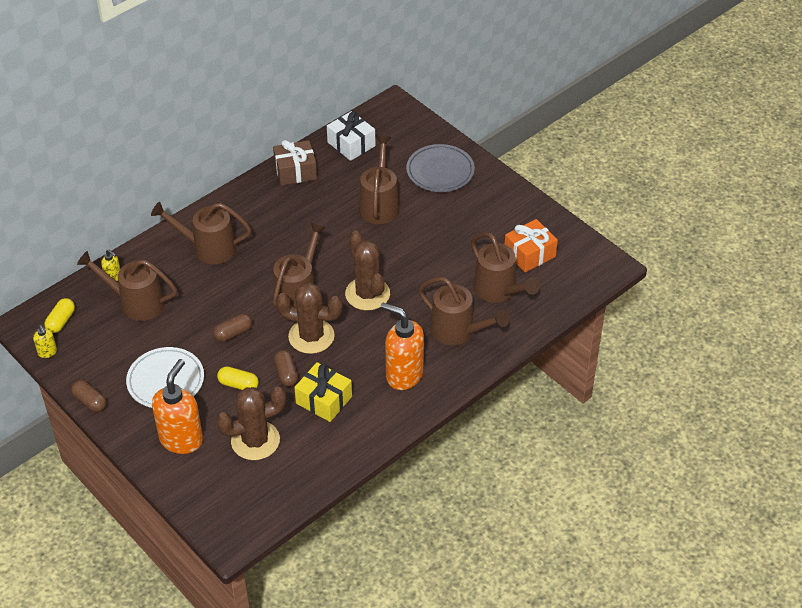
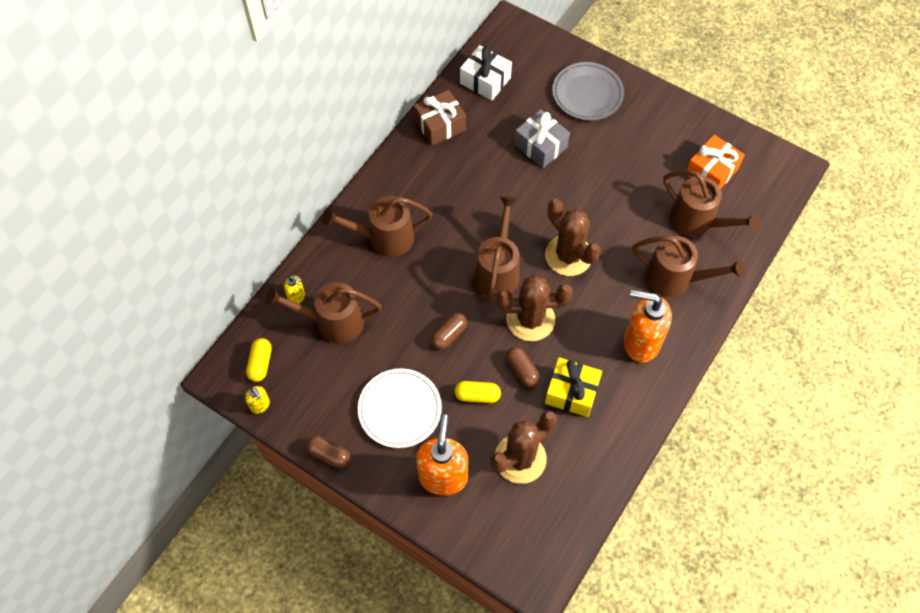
camera: 15 degrees left, 15 degrees up
(379, 204) = (540, 146): brown watering can -> grey gift

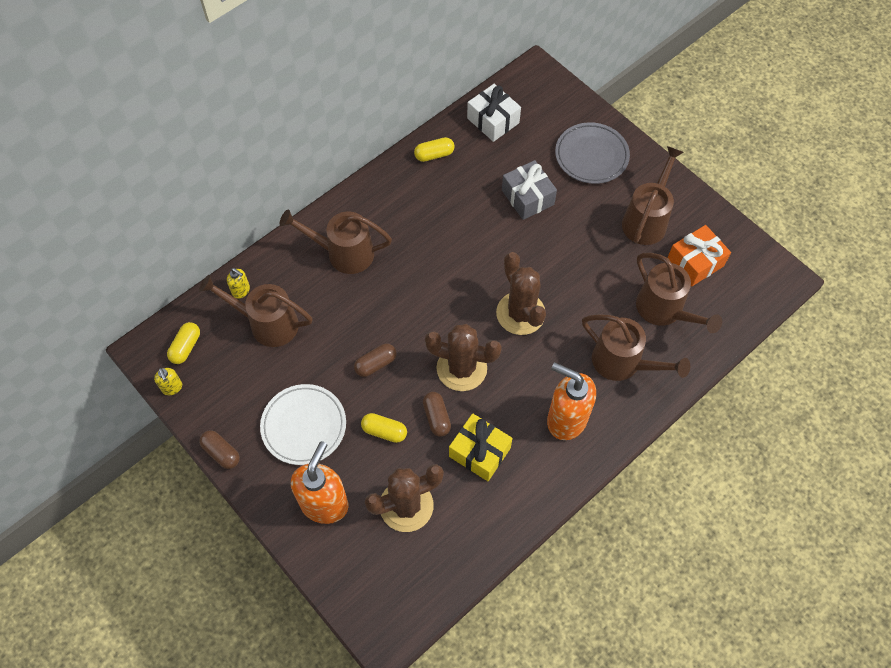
camera: 15 degrees right, 0 degrees up
(440, 125) = (434, 155): brown gift -> yellow capsule
(498, 270) = (445, 311): brown watering can -> brown watering can (646, 219)

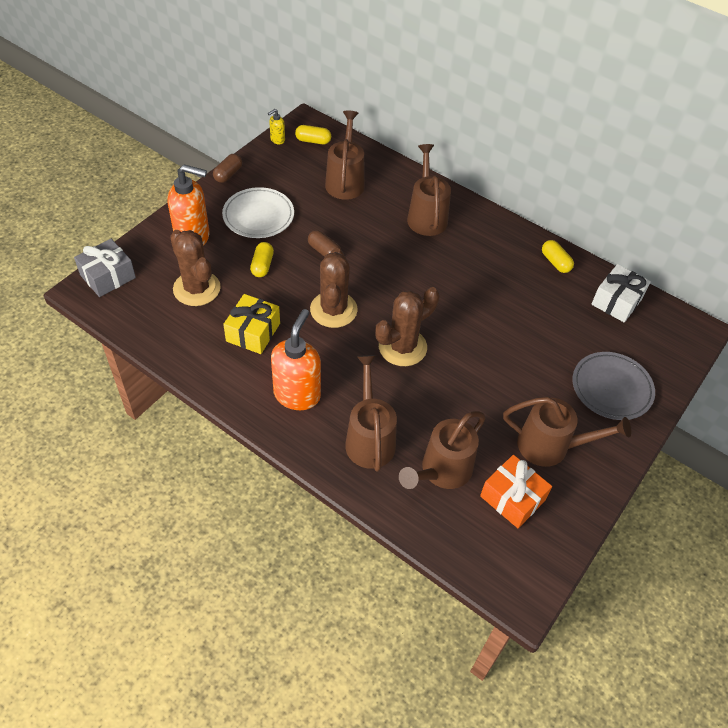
camera: 75 degrees right, 10 degrees down
(241, 291) = (371, 162): yellow soap dispenser -> none
(436, 417) = (281, 298): brown capsule -> none
(527, 197) = (536, 339): grey gift -> grey gift (108, 276)
(623, 363) = (369, 438): brown watering can -> brown watering can turned 150 degrees clockwise

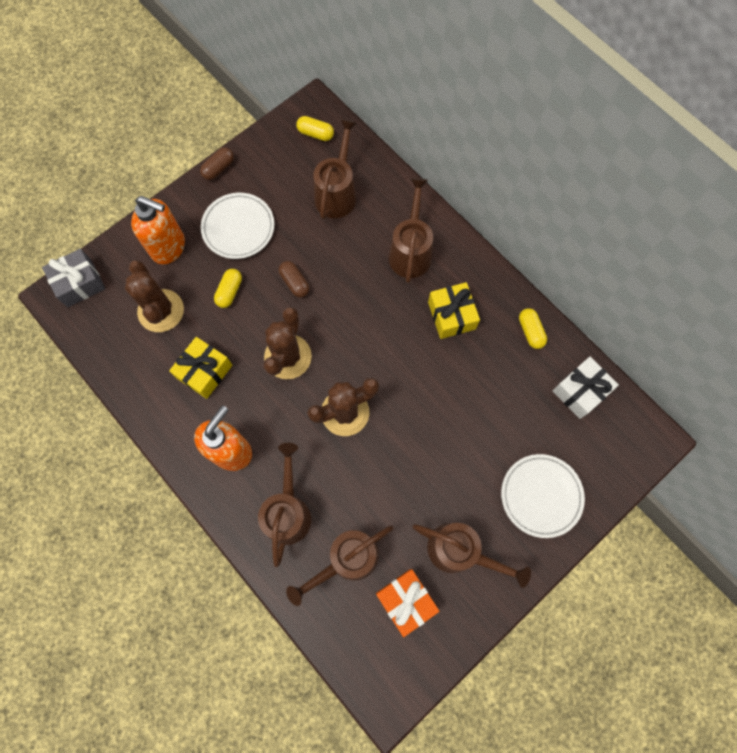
camera: 15 degrees right, 20 degrees up
(277, 140) = (278, 128): yellow soap dispenser -> none
(479, 259) = (451, 315): none -> yellow gift
(611, 388) = (541, 496): grey plate -> white plate

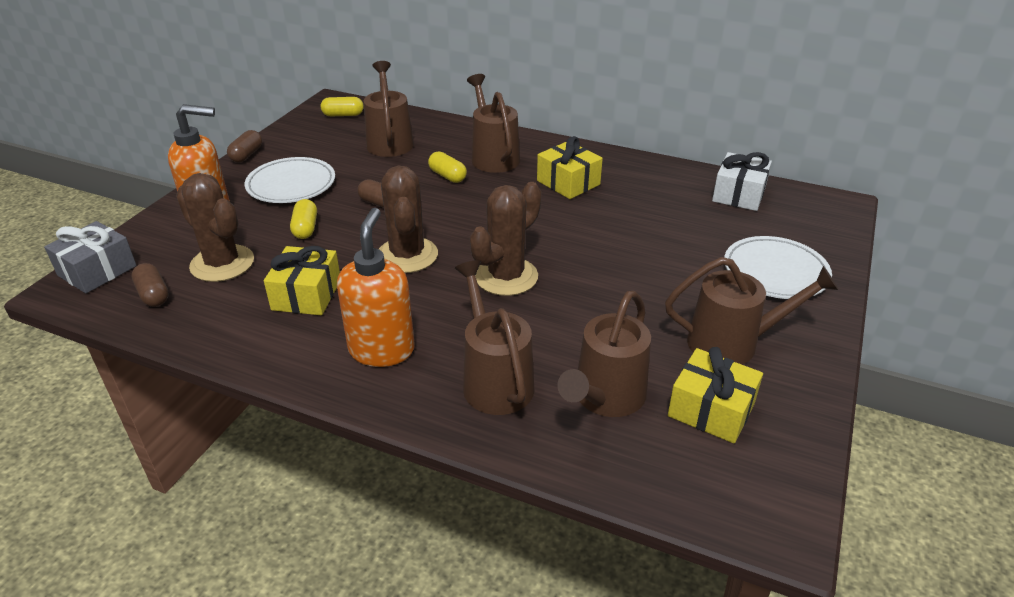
camera: 25 degrees left, 35 degrees down
(109, 327) = (153, 294): none -> brown capsule
(406, 601) = (711, 410): orange gift -> yellow gift
(530, 331) = (654, 172): yellow capsule -> yellow capsule (447, 176)

